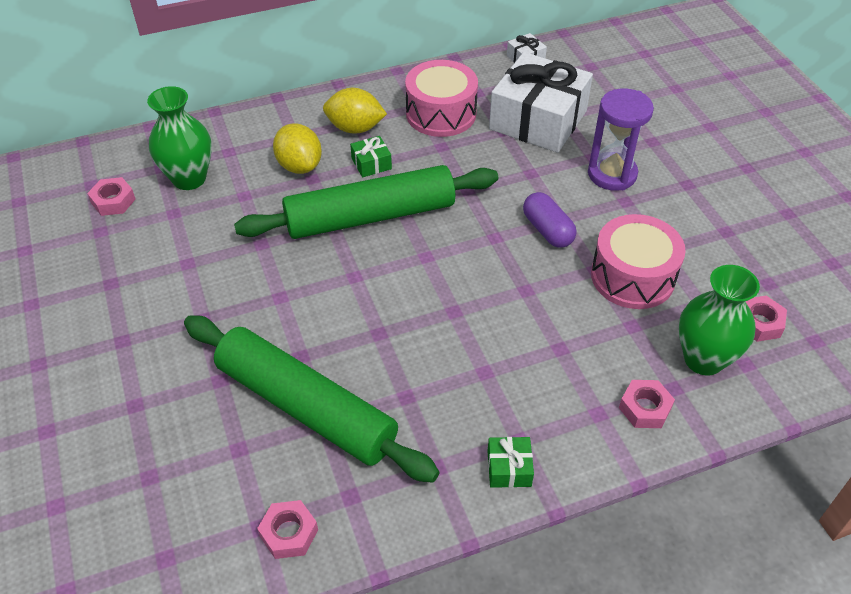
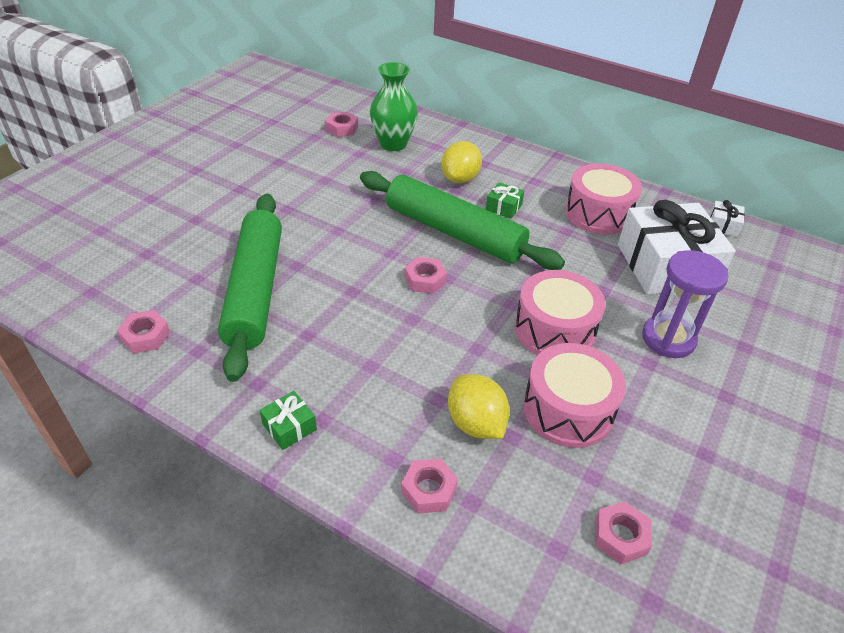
camera: 50 degrees right, 5 degrees down
(355, 128) = (527, 183): yellow lemon -> yellow lemon (475, 423)
(413, 274) = (425, 280): none -> pink nut
(547, 230) = (554, 330): purple capsule -> pink drum
(703, 359) = (527, 509): green vase -> none

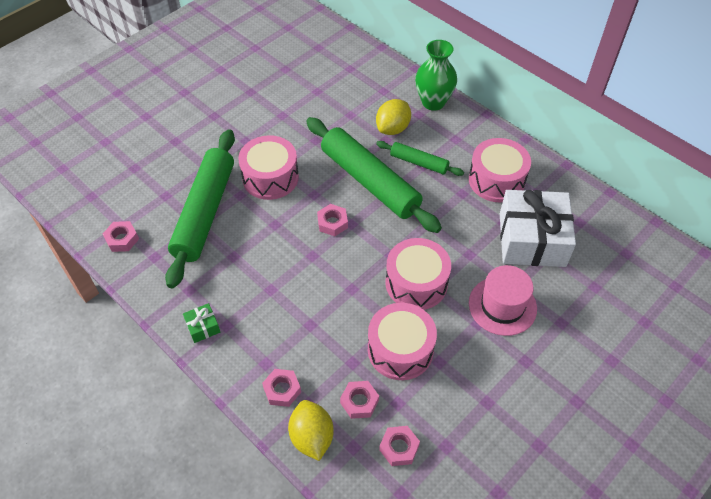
camera: 15 degrees right, 10 degrees up
(330, 242) = (270, 177): none -> pink drum
(342, 129) = (310, 62): pink nut -> pink nut (359, 402)
(393, 144) = (348, 84): green vase -> green vase (433, 102)
(475, 423) = (330, 348): yellow lemon -> yellow lemon (312, 437)
(503, 207) = (419, 163): green gift -> green rolling pin
(668, 339) = (502, 306): purple hourglass -> pink hat
(723, 225) = (600, 207): white gift -> none

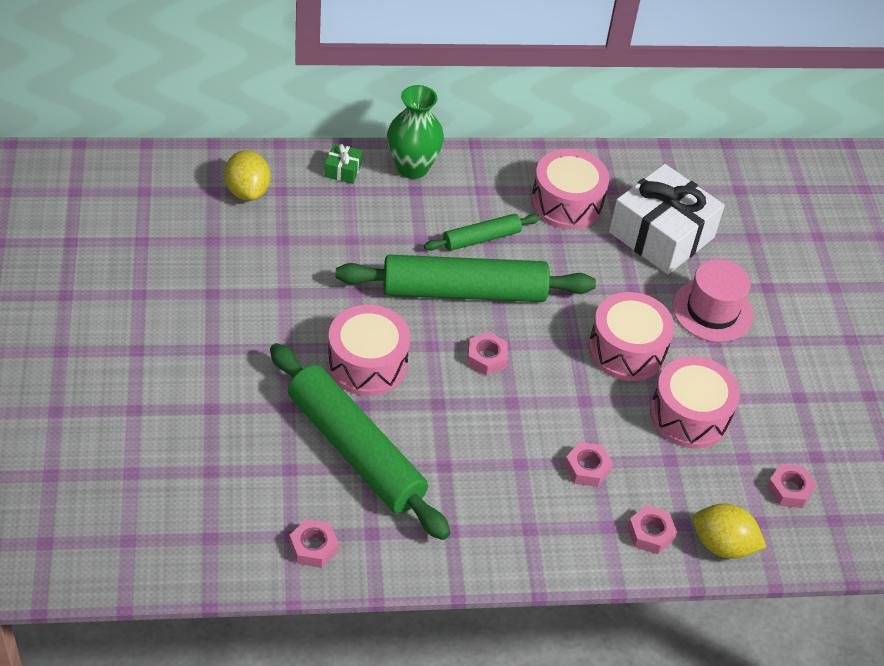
camera: 55 degrees left, 5 degrees down
(203, 327) = (512, 549): green gift -> green gift (343, 170)
(359, 402) = (717, 484): pink nut -> pink nut (587, 468)
(393, 128) = (412, 223): yellow lemon -> yellow lemon (247, 191)

